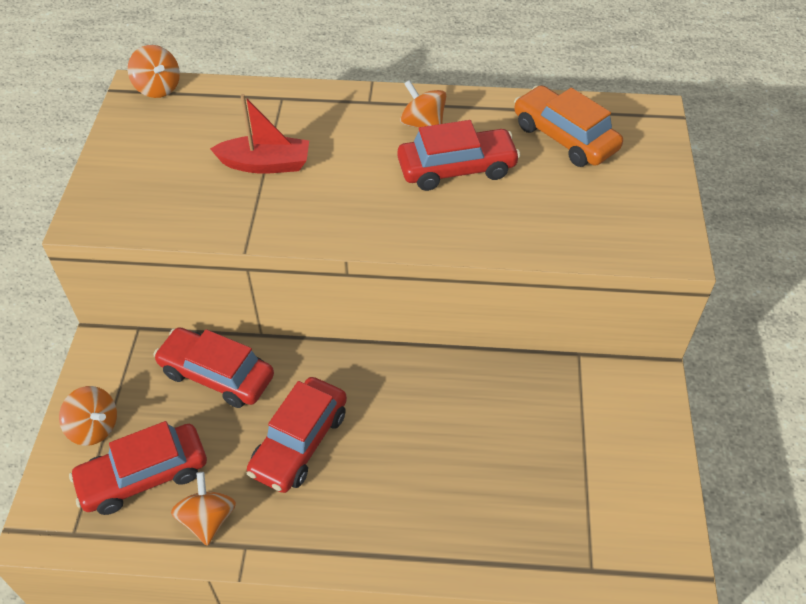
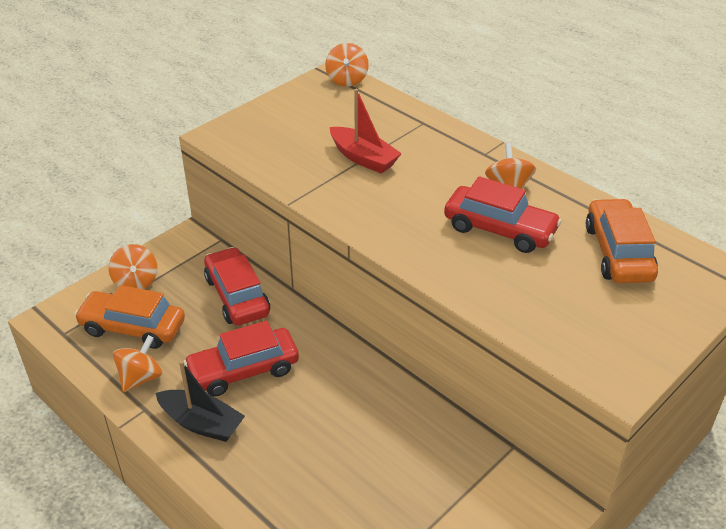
camera: 40 degrees right, 10 degrees down
(144, 476) = (133, 327): red car -> orange car
(314, 519) = (201, 423): none -> black boat

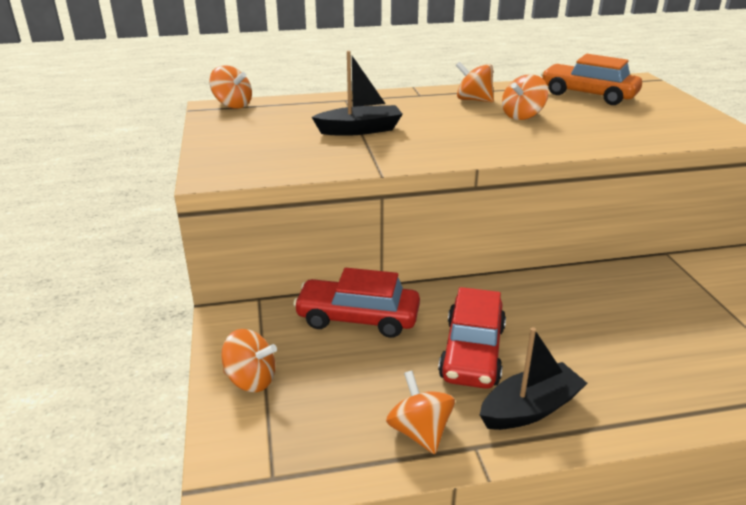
camera: 55 degrees left, 10 degrees down
(133, 327) = (327, 409): orange car -> none
(363, 158) = (360, 130): red boat -> black boat
(499, 229) = (522, 116): red car -> orange spinning top

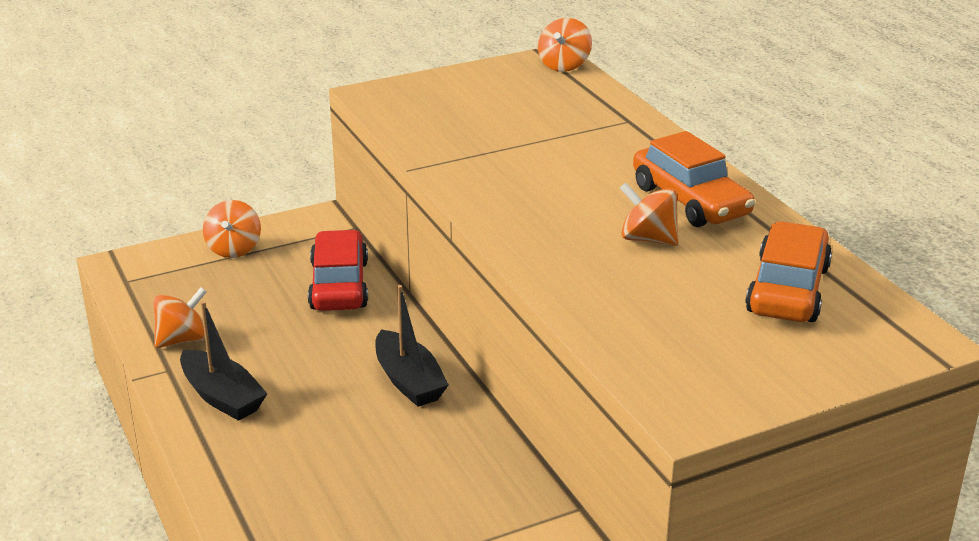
camera: 75 degrees right, 0 degrees up
(360, 130) = (528, 142): black boat -> black boat (409, 381)
(472, 352) = (301, 357): red car -> none
(473, 100) = (690, 201): orange spinning top -> orange car

